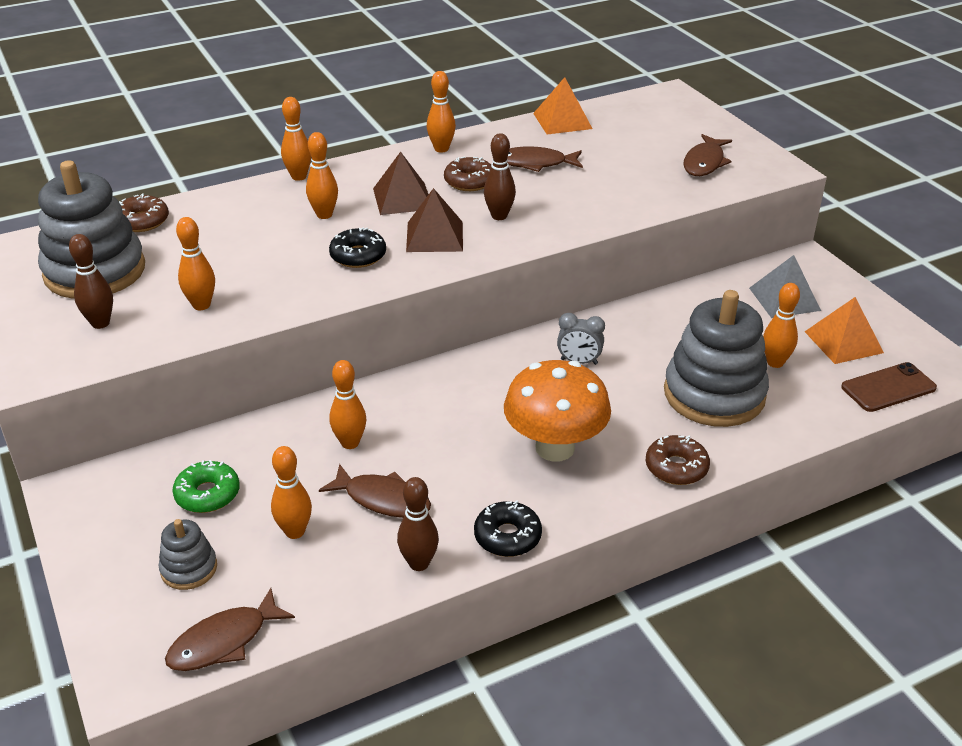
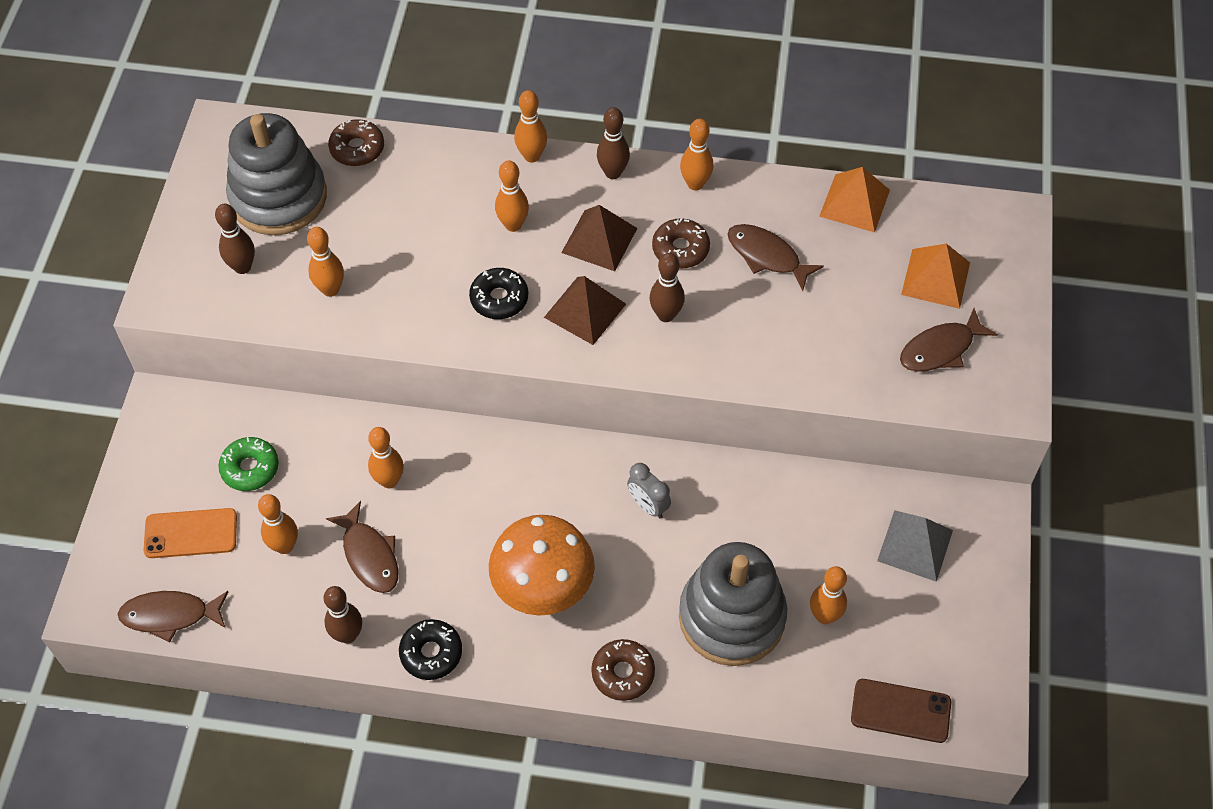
camera: 35 degrees right, 20 degrees up
(189, 568) = (191, 533): grey stacking toy -> orange phone
(373, 164) = (613, 173): none -> brown bowling pin
(843, 342) = (916, 632): orange pyramid -> orange pyramid (935, 278)

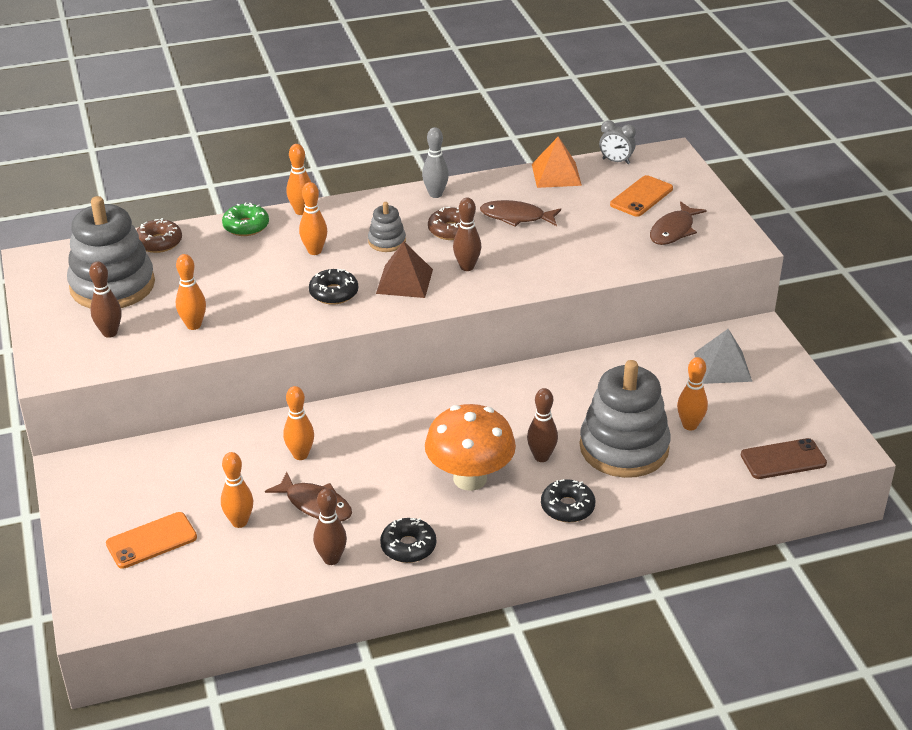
camera: 25 degrees left, 20 degrees down
(170, 615) = (168, 598): brown fish -> none
(250, 468) = (177, 484): green donut -> green donut (246, 226)
(599, 240) = (387, 241): brown pyramid -> grey stacking toy
(613, 173) = (370, 204): brown bowling pin -> brown bowling pin (541, 457)
(623, 673) = (567, 507): brown donut -> black donut
(648, 505) = (515, 405): grey clock -> grey clock (616, 161)
(695, 184) = (435, 194): orange bowling pin -> grey bowling pin
(935, 278) = (641, 197): orange pyramid -> orange phone

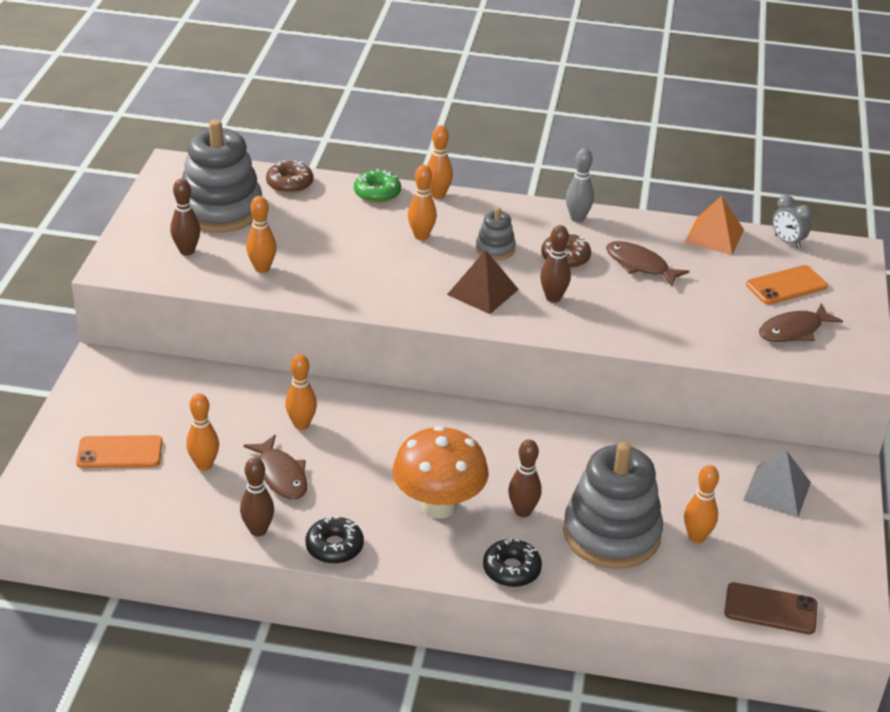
camera: 25 degrees right, 0 degrees up
(334, 293) = (408, 281): black donut -> none

